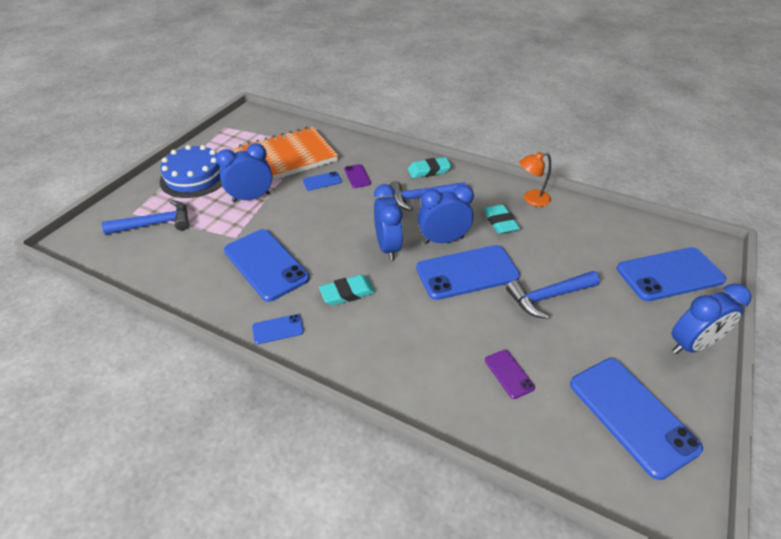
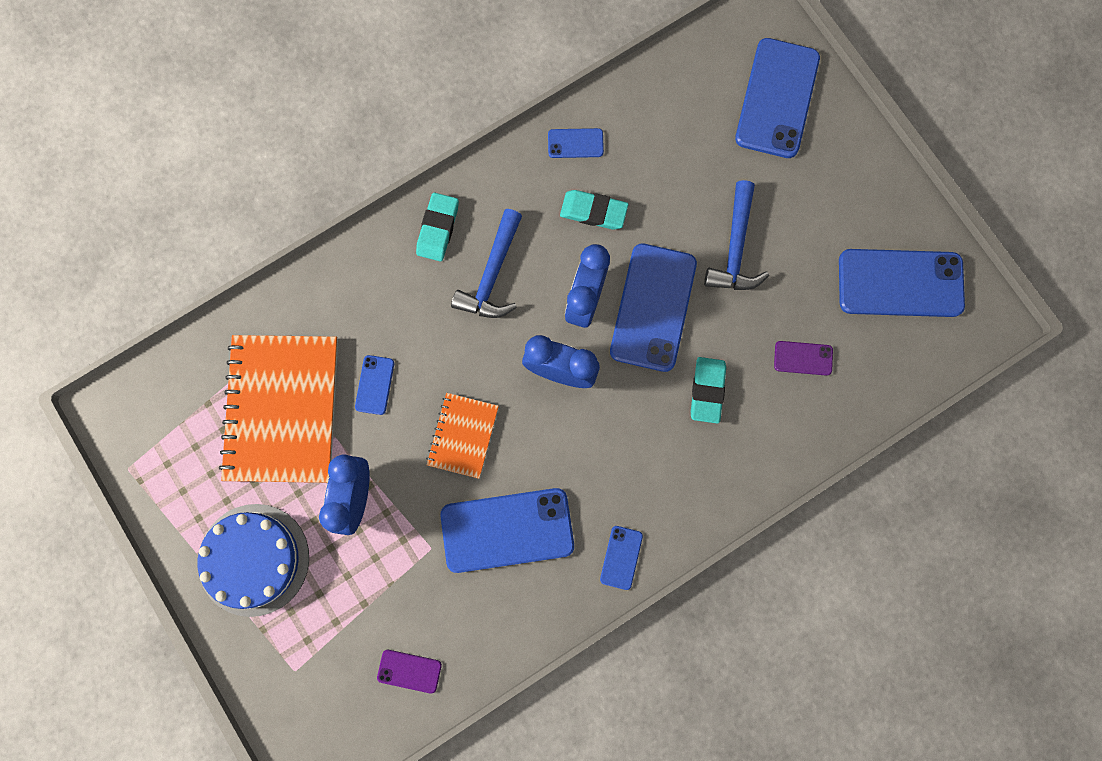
camera: 60 degrees left, 35 degrees up
(156, 224) = (340, 644): blue hammer -> none
(315, 223) = (463, 436): none -> orange notebook
(347, 293) = (609, 457): turquoise eraser -> turquoise eraser (707, 390)
(357, 176) = (392, 331): purple phone -> purple phone (409, 671)
(531, 199) = (575, 143): orange lamp -> blue phone
(691, 345) = (865, 163): blue clock -> none

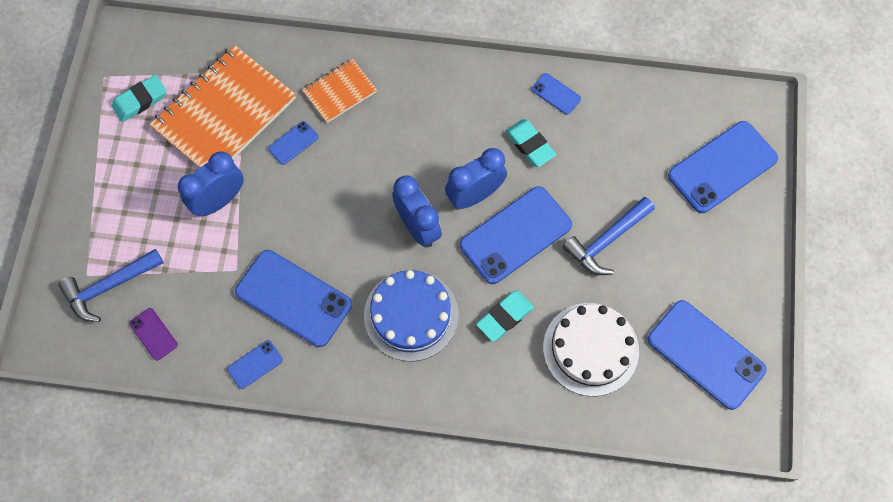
camera: 40 degrees right, 10 degrees down
(253, 559) = (125, 188): blue cake -> blue cake (411, 315)
(438, 229) = (419, 79): turquoise eraser -> turquoise eraser (140, 100)
(463, 436) = (319, 217): orange notebook -> orange notebook (340, 92)
(492, 275) = (427, 134): blue hammer -> blue hammer (109, 287)
(621, 557) = (350, 377): blue phone -> blue phone (255, 364)
(803, 358) = (590, 349): purple phone -> white cake

